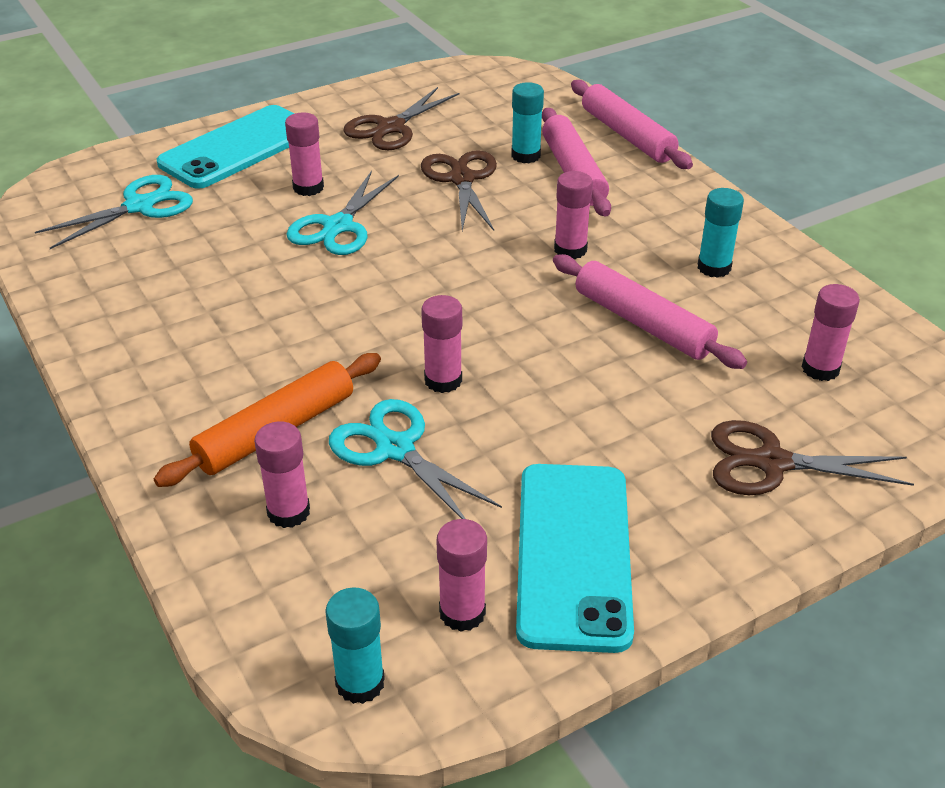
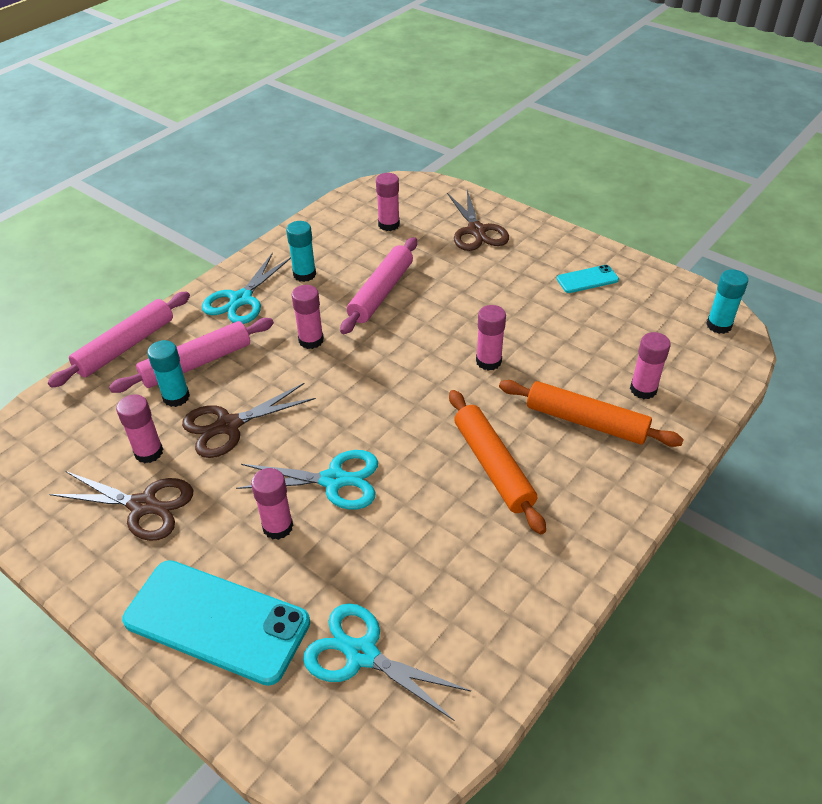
camera: 110 degrees left, 5 degrees up
(270, 333) = (493, 466): none -> orange rolling pin
(395, 449) = (562, 363): turquoise scissors -> turquoise scissors (241, 299)
(462, 612) = (652, 305): pink glue stick -> pink glue stick (149, 452)
(574, 554) = (587, 279): turquoise phone -> turquoise phone, size x0.47

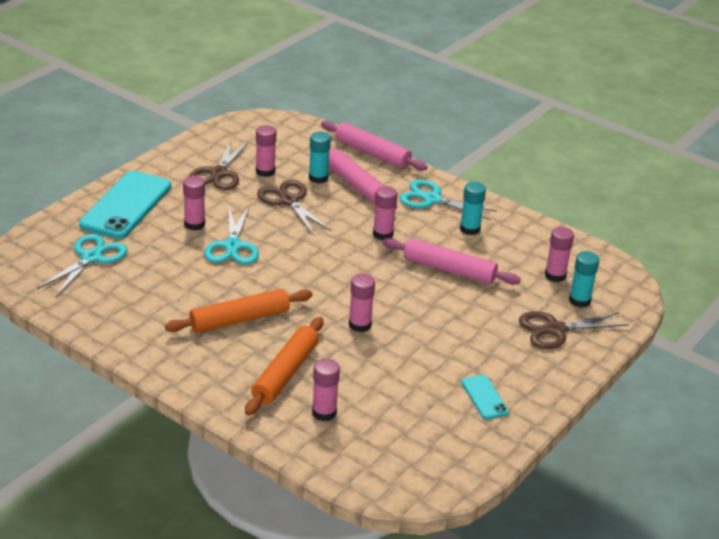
camera: 85 degrees right, 10 degrees down
(719, 325) = (418, 480): turquoise glue stick -> turquoise glue stick (579, 301)

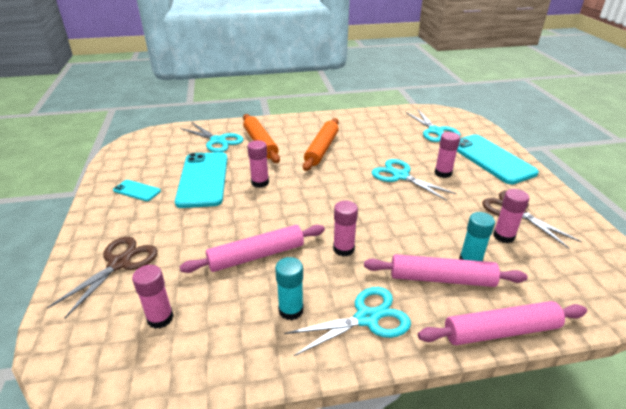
camera: 135 degrees right, 0 degrees up
(288, 201) = (441, 225): brown scissors -> none
(324, 412) = (218, 141): pink glue stick -> turquoise scissors
(407, 366) = (203, 179): none -> turquoise phone
(579, 301) = (115, 306): turquoise glue stick -> none

